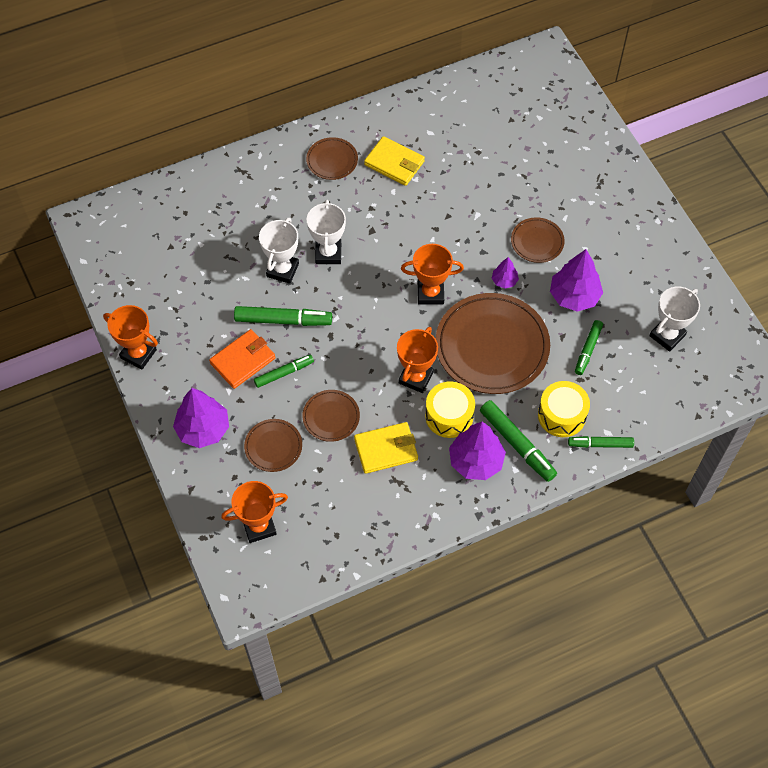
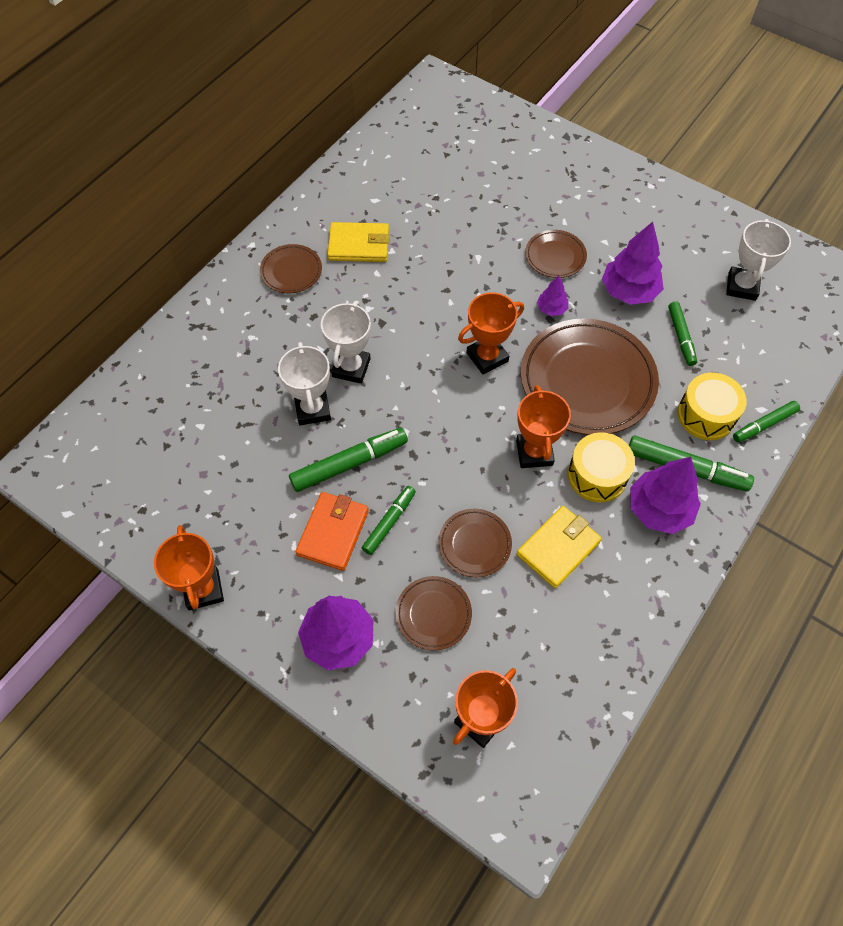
camera: 30 degrees left, 0 degrees up
(138, 354) = (203, 589): orange trophy -> orange trophy turned 75 degrees clockwise
(328, 253) = (351, 368): white trophy -> white trophy turned 45 degrees clockwise

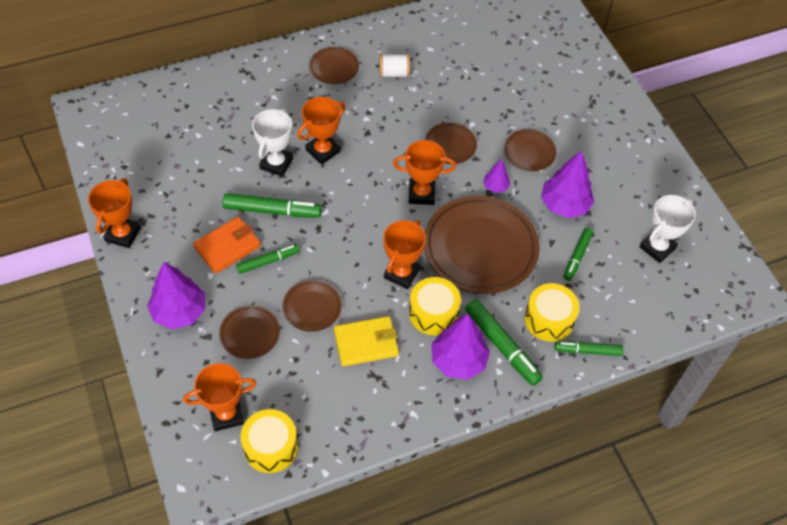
camera: 30 degrees right, 5 degrees down
(351, 368) = (323, 151): white trophy -> orange trophy
(359, 245) = (394, 73): yellow wallet -> white spool
(475, 290) = (450, 145): none -> brown plate
(554, 724) = (270, 447): none -> yellow drum

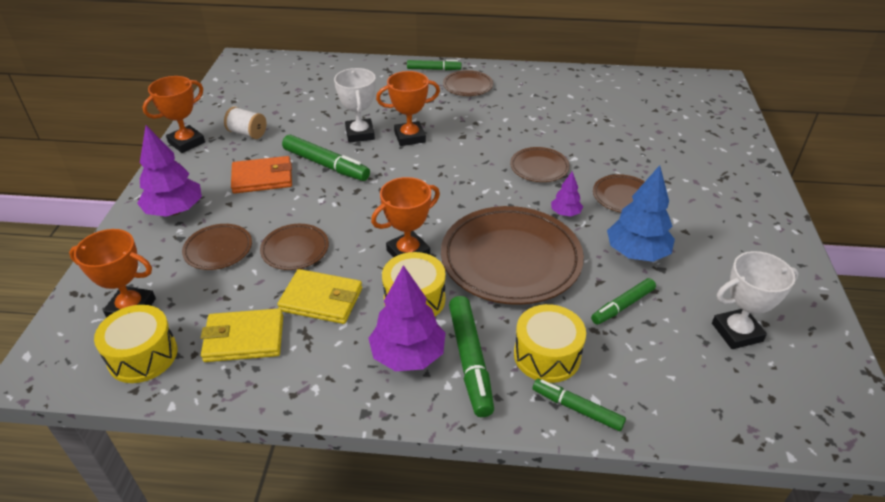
camera: 30 degrees right, 15 degrees down
(268, 261) = (287, 200): green marker -> green marker (434, 69)
(276, 163) = (360, 134): white trophy -> white trophy turned 60 degrees counterclockwise
(334, 399) = (244, 338): none -> yellow wallet
(394, 73) = (521, 103): white spool -> white spool (247, 133)
(421, 194) = (480, 195): orange trophy -> none
(564, 205) = (636, 253): purple tree -> blue tree

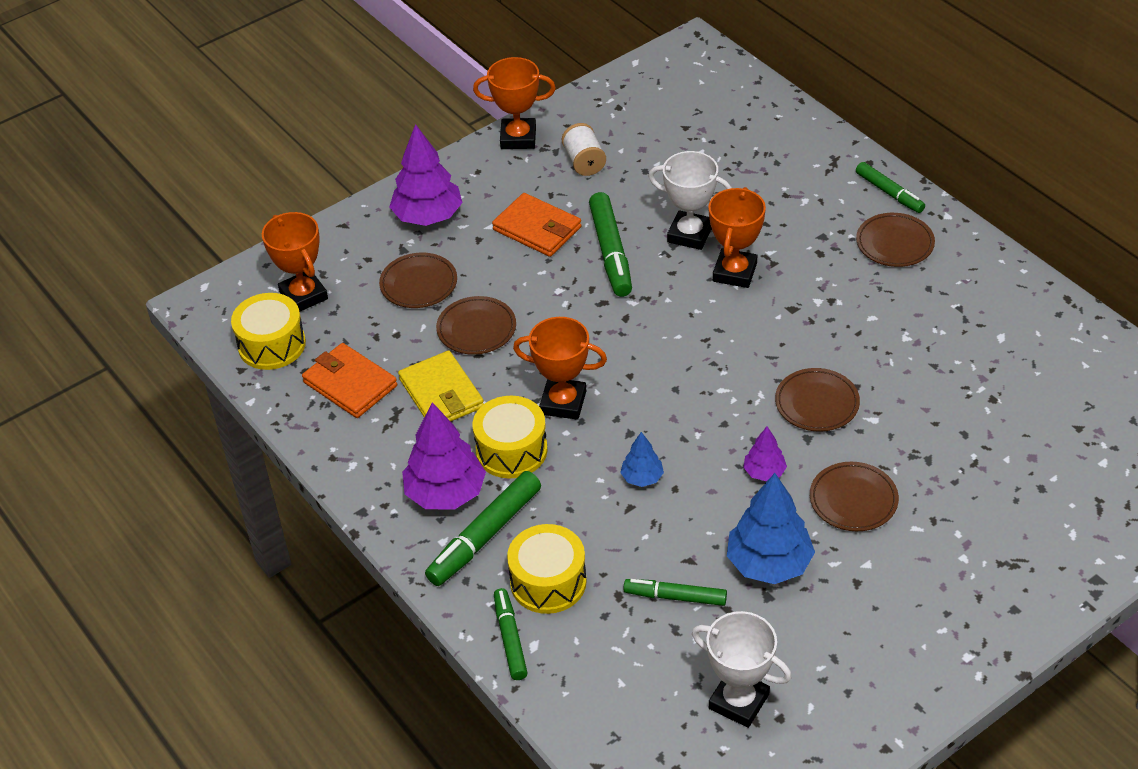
camera: 50 degrees right, 5 degrees up
(244, 338) = (350, 384): yellow wallet -> orange wallet
(360, 134) = (690, 234): white trophy -> white trophy turned 75 degrees clockwise
(409, 137) = (735, 272): orange trophy -> orange trophy turned 75 degrees clockwise
(511, 259) = (642, 478): brown plate -> blue tree

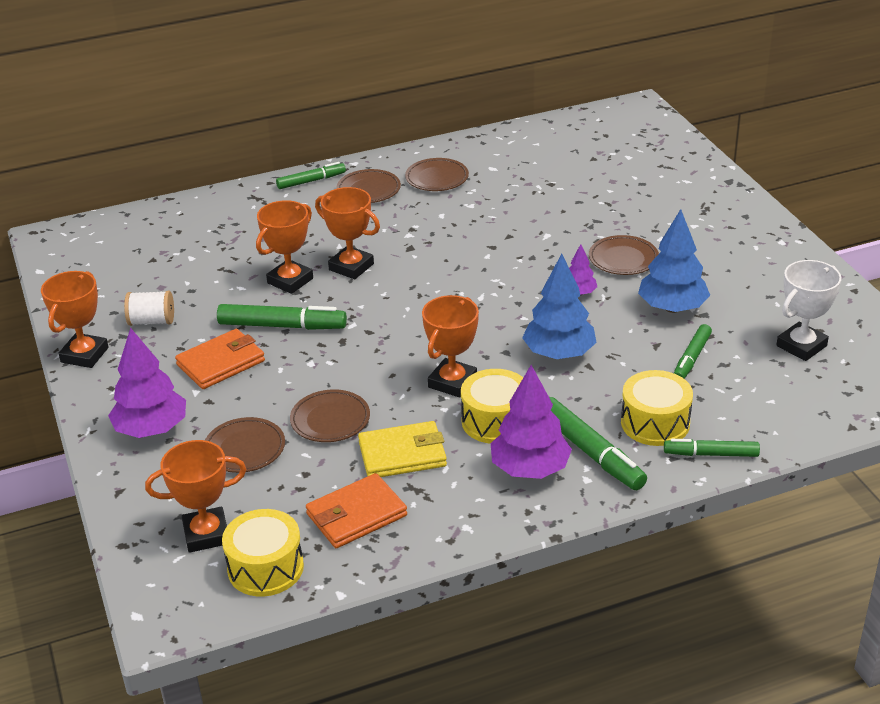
camera: 75 degrees left, 10 degrees down
(642, 478) = (559, 353): blue tree -> blue tree, size x1.93
(690, 234) = (290, 281): white trophy -> orange trophy
(817, 403) = (518, 256): brown plate -> brown plate (437, 178)

